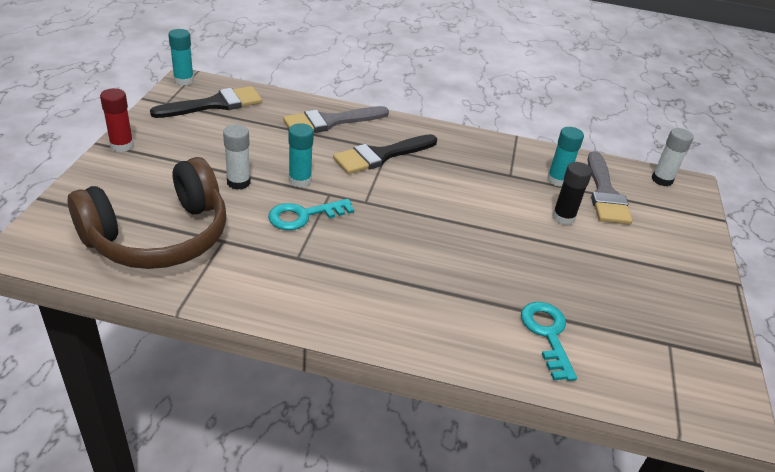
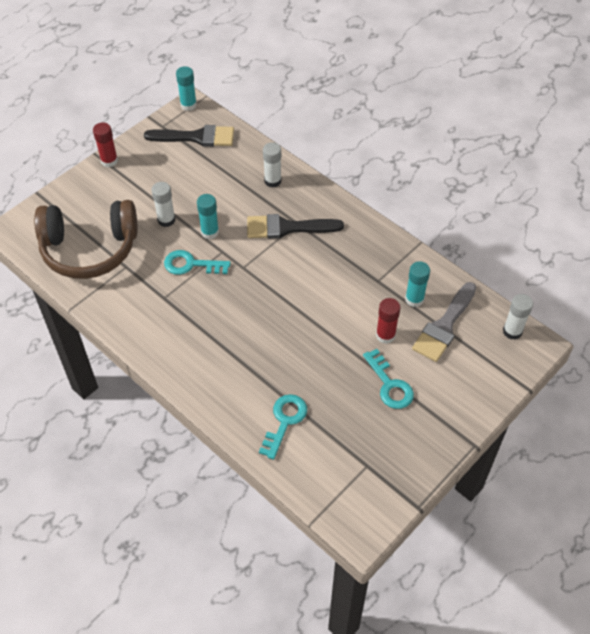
camera: 35 degrees right, 15 degrees up
(330, 121) = (272, 181): grey brush -> white glue stick
(563, 217) = (385, 335): black glue stick -> red glue stick
(611, 259) = (389, 385): none -> turquoise key

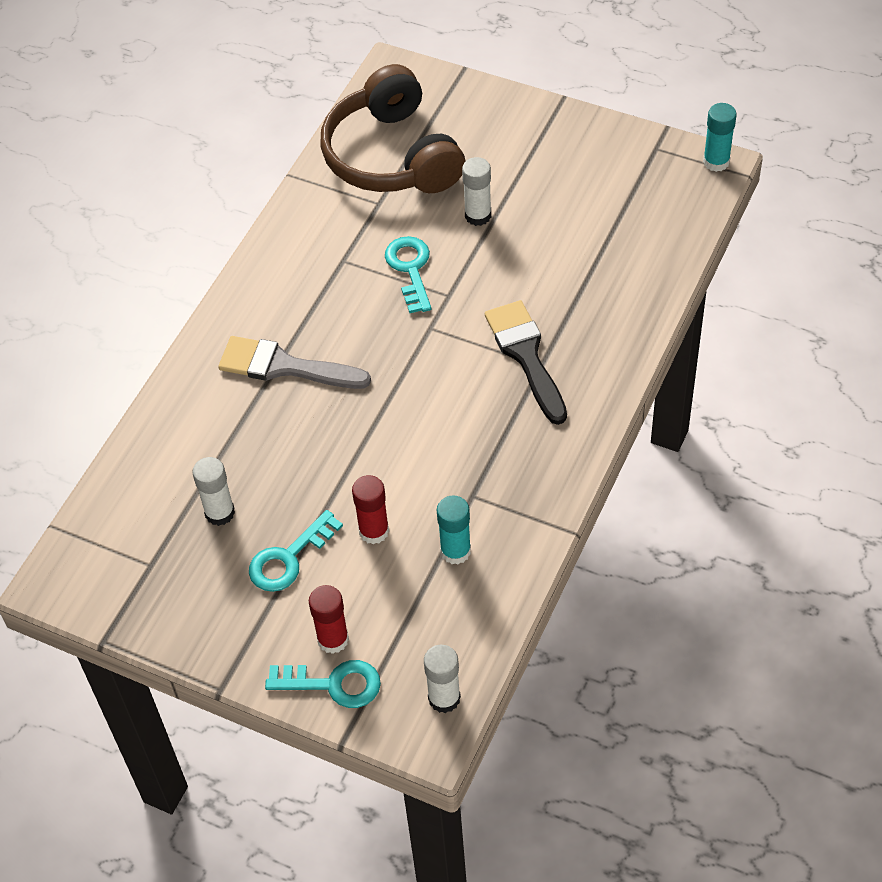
camera: 75 degrees right, 0 degrees up
(109, 161) = (557, 117): red glue stick -> red glue stick (333, 639)
(196, 137) = (653, 193): black brush -> none
(210, 232) = (477, 270): turquoise glue stick -> none
(272, 181) = (611, 310): white glue stick -> white glue stick (220, 513)
(284, 421) = (190, 453): turquoise key -> turquoise key (333, 684)
(444, 326) = (420, 603): grey brush -> grey brush (285, 366)

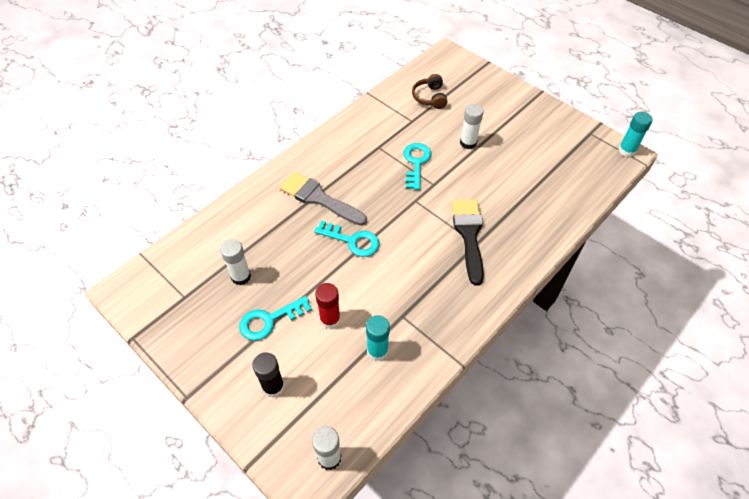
camera: 15 degrees right, 0 degrees up
(333, 639) = (273, 386): red glue stick -> black glue stick
(333, 684) = (260, 420): turquoise key -> turquoise key (352, 241)
(392, 156) = (430, 97): brown headphones -> brown headphones, size x0.44

